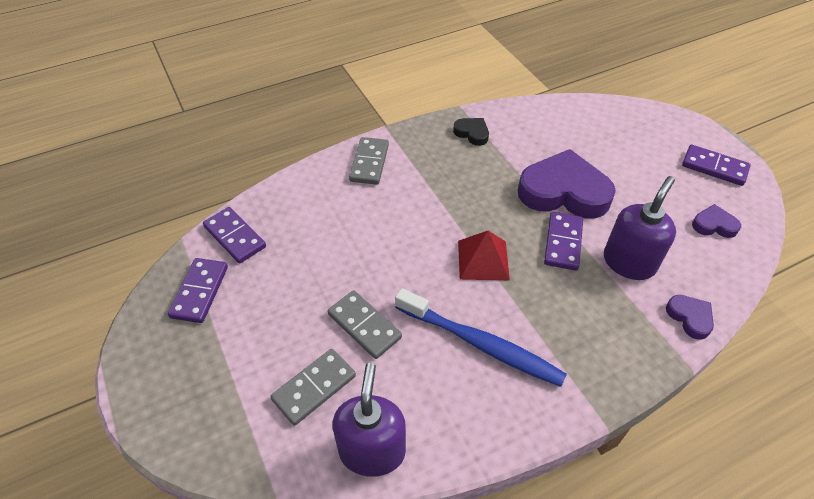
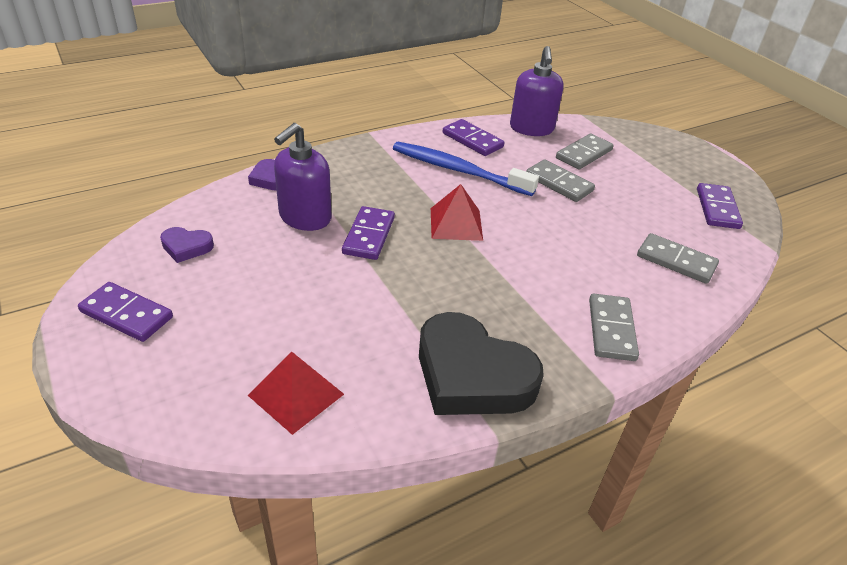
camera: 175 degrees right, 10 degrees down
(235, 237) = (721, 250): purple domino -> purple domino (472, 140)
(286, 223) = (676, 261): none -> grey domino
(472, 133) = (471, 375): black heart -> black heart, size x2.19
(564, 192) = (352, 287): purple heart -> none
(577, 122) = (296, 394): none -> red pyramid

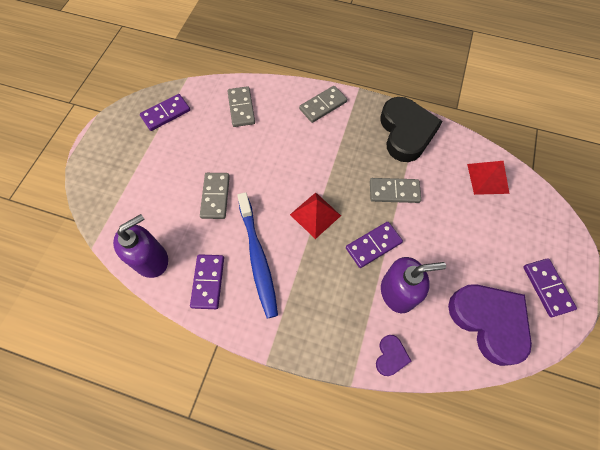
camera: 130 degrees left, 25 degrees up
(186, 247) = (488, 322): purple heart -> purple heart, size x2.19
(584, 154) = (161, 206): grey domino -> grey domino (394, 192)

